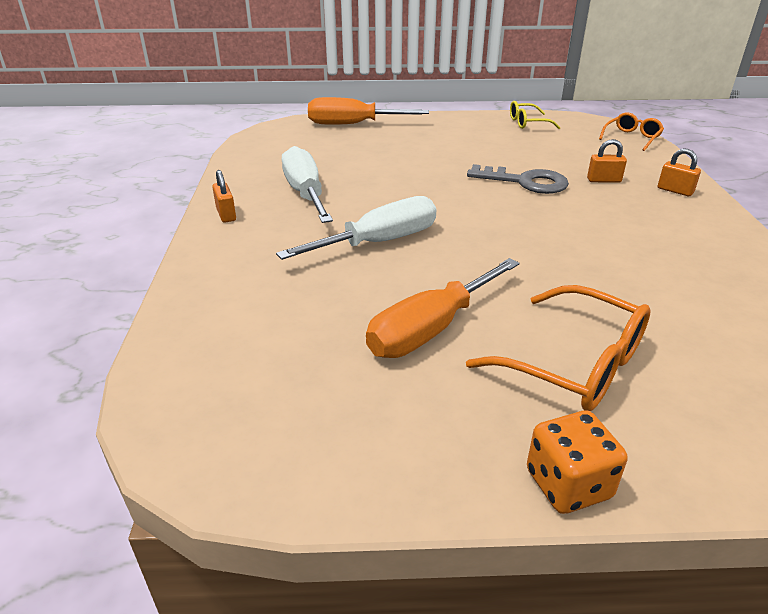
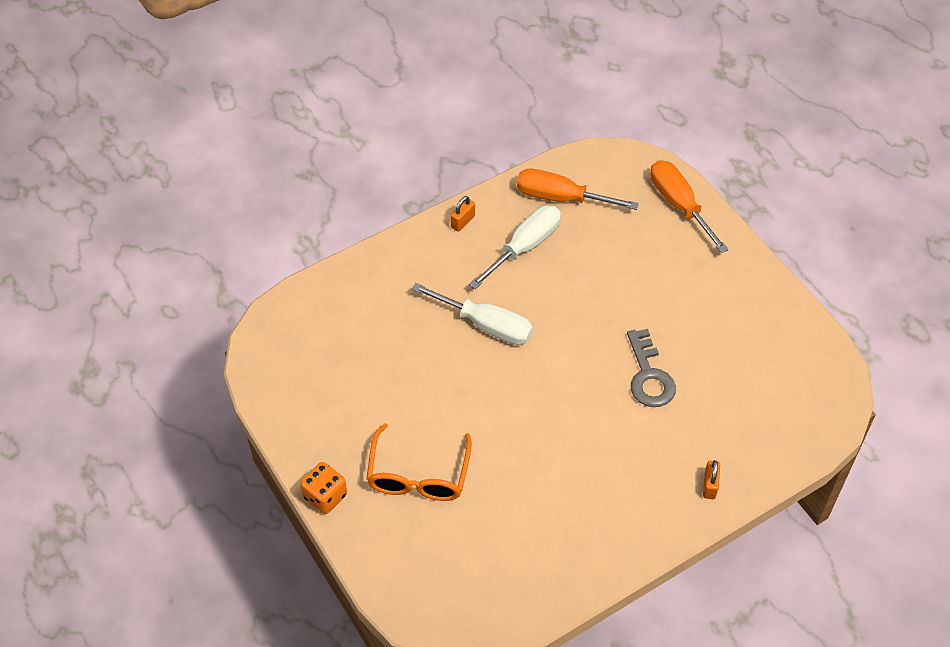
camera: 60 degrees right, 20 degrees up
(430, 329) = (407, 395): orange screwdriver -> orange screwdriver (561, 197)
(527, 123) = (792, 333): yellow glasses -> none
(604, 180) = (694, 430): orange padlock -> none
(632, 138) = (819, 429): orange glasses -> none

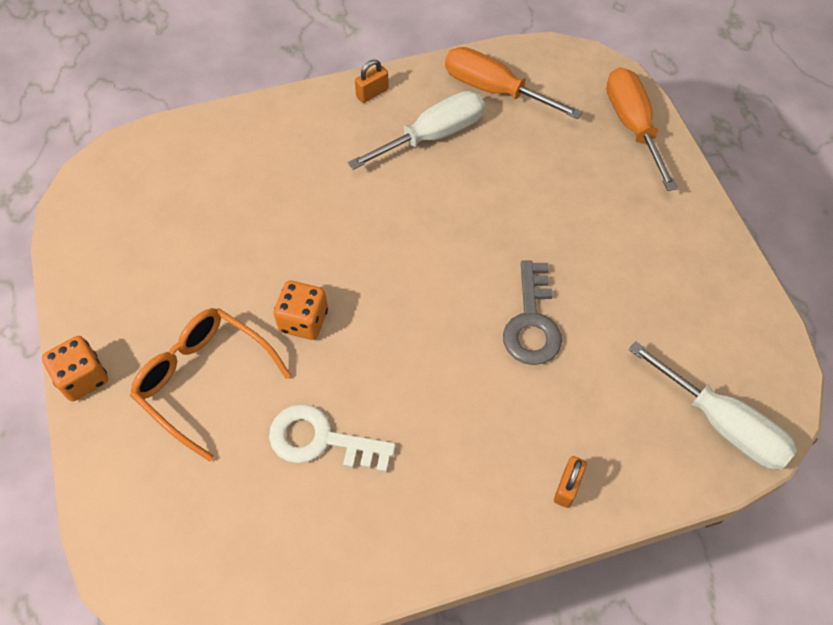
camera: 15 degrees right, 5 degrees up
(418, 475) = (203, 380): orange glasses -> orange glasses turned 105 degrees clockwise
(477, 414) = (303, 321): none -> orange dice
(486, 325) = (355, 215): white screwdriver -> white screwdriver (722, 424)
(523, 496) = (321, 440): none -> white key

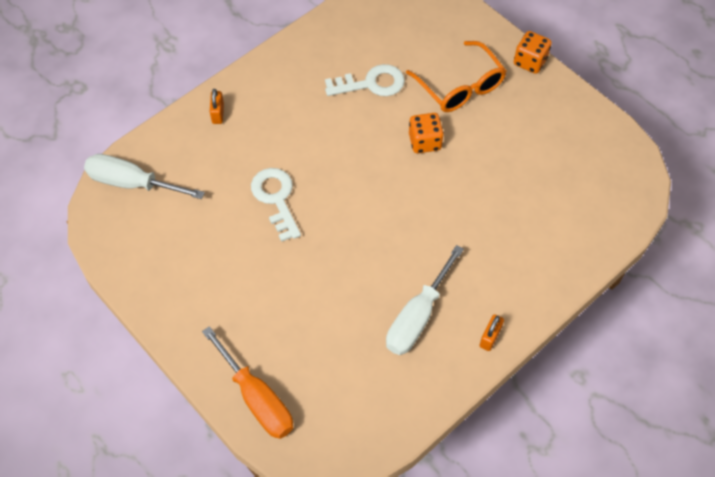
camera: 155 degrees right, 0 degrees up
(203, 380) = (460, 87): orange glasses -> orange glasses turned 45 degrees clockwise
(494, 90) = (390, 386): orange screwdriver -> none
(532, 322) = (276, 199): grey key -> white key

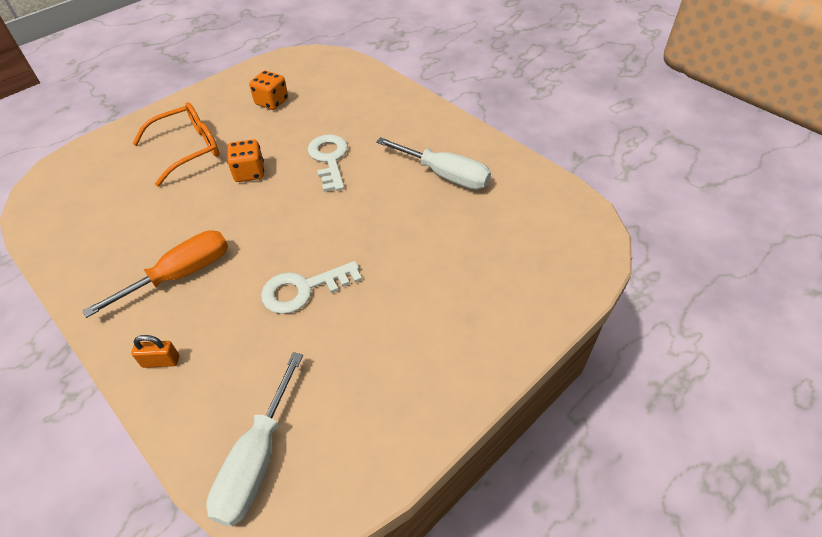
camera: 90 degrees left, 10 degrees down
(257, 398) = (551, 289): orange screwdriver -> orange screwdriver (181, 274)
(371, 83) = (162, 214): white key -> white key (329, 159)
(490, 337) = (460, 133): orange padlock -> none
(530, 61) = (173, 106): orange dice -> orange dice (272, 102)

